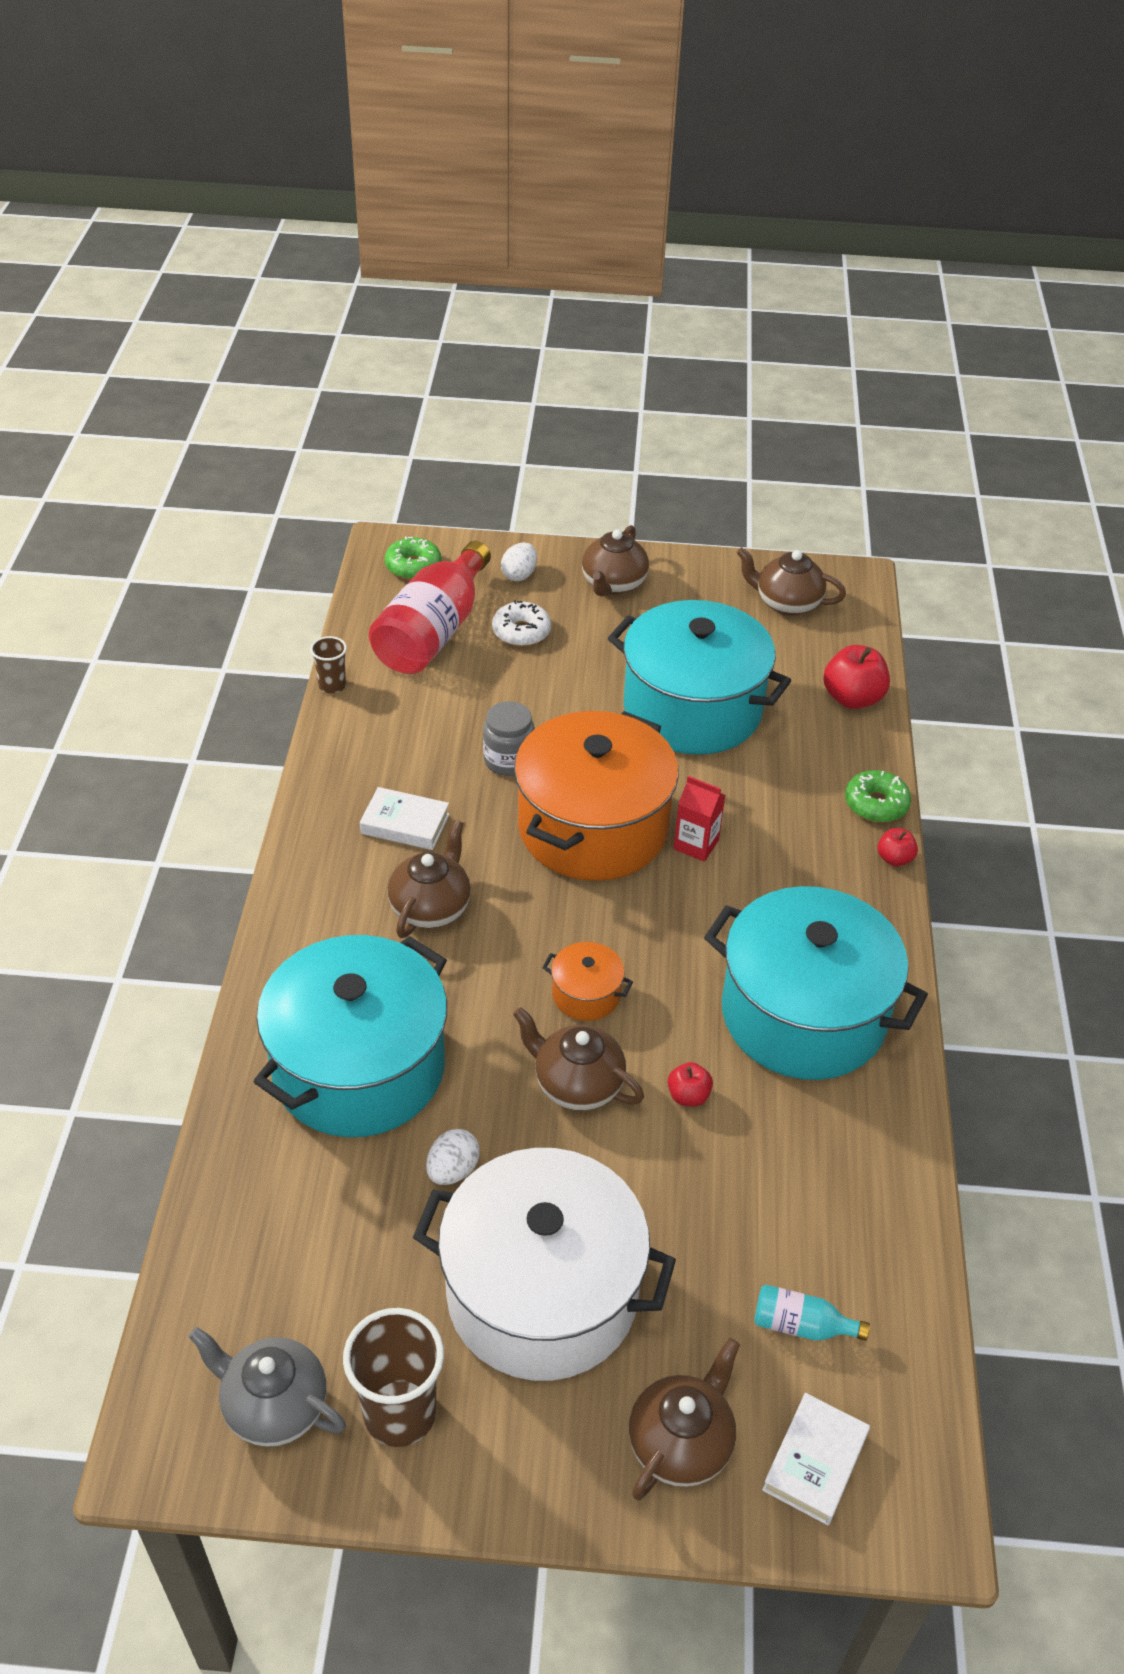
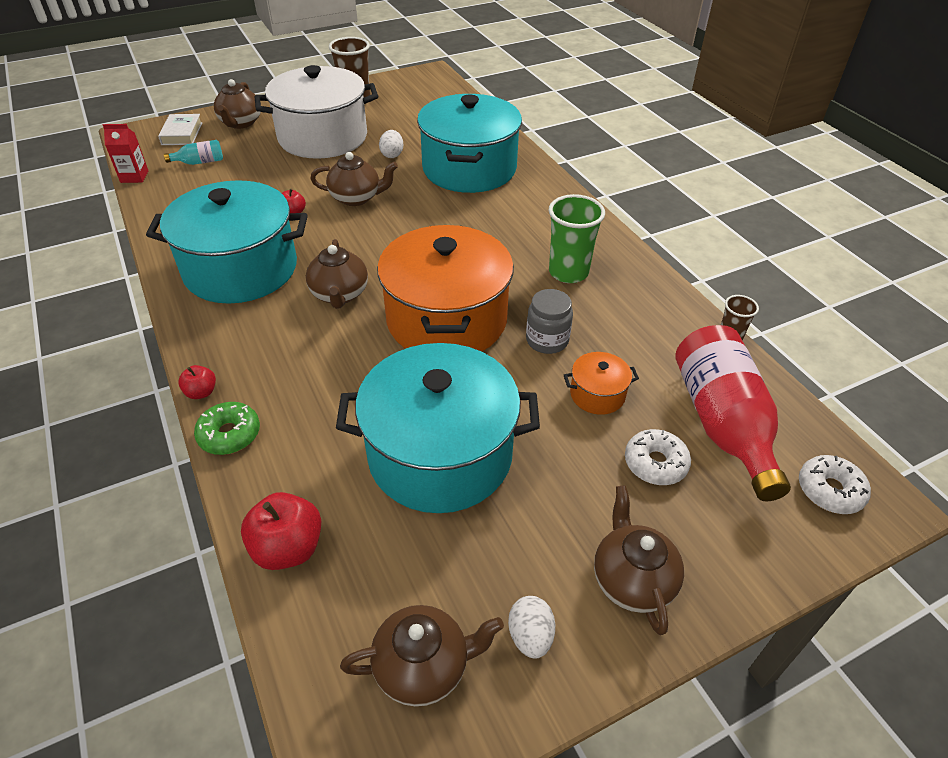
camera: 150 degrees right, 0 degrees up
(273, 1405) = (402, 89): grey teapot -> none
(405, 824) = (568, 272): white book -> green cup
(413, 566) = (830, 490): green donut -> white donut
(431, 907) = (504, 238): brown teapot -> brown teapot (340, 295)
(519, 575) = (731, 537): white egg -> white egg (530, 636)
(586, 994) = (379, 232): orange pot -> orange pot (597, 394)
(696, 844) = (365, 339): red carton -> red carton (134, 177)

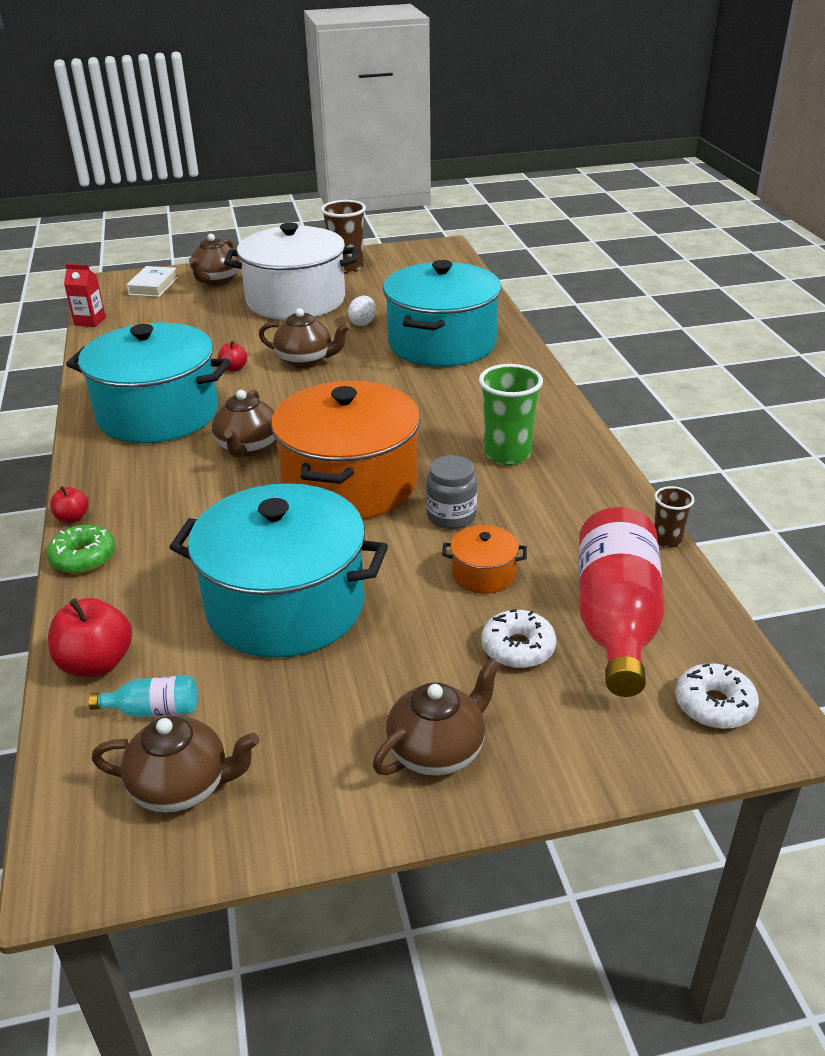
camera: 15 degrees right, 10 degrees down
(200, 162) = (159, 313): turquoise bottle -> turquoise bottle (153, 710)
(530, 636) = (304, 781): white egg -> none
(631, 579) = (438, 750): brown teapot -> brown teapot turned 45 degrees clockwise

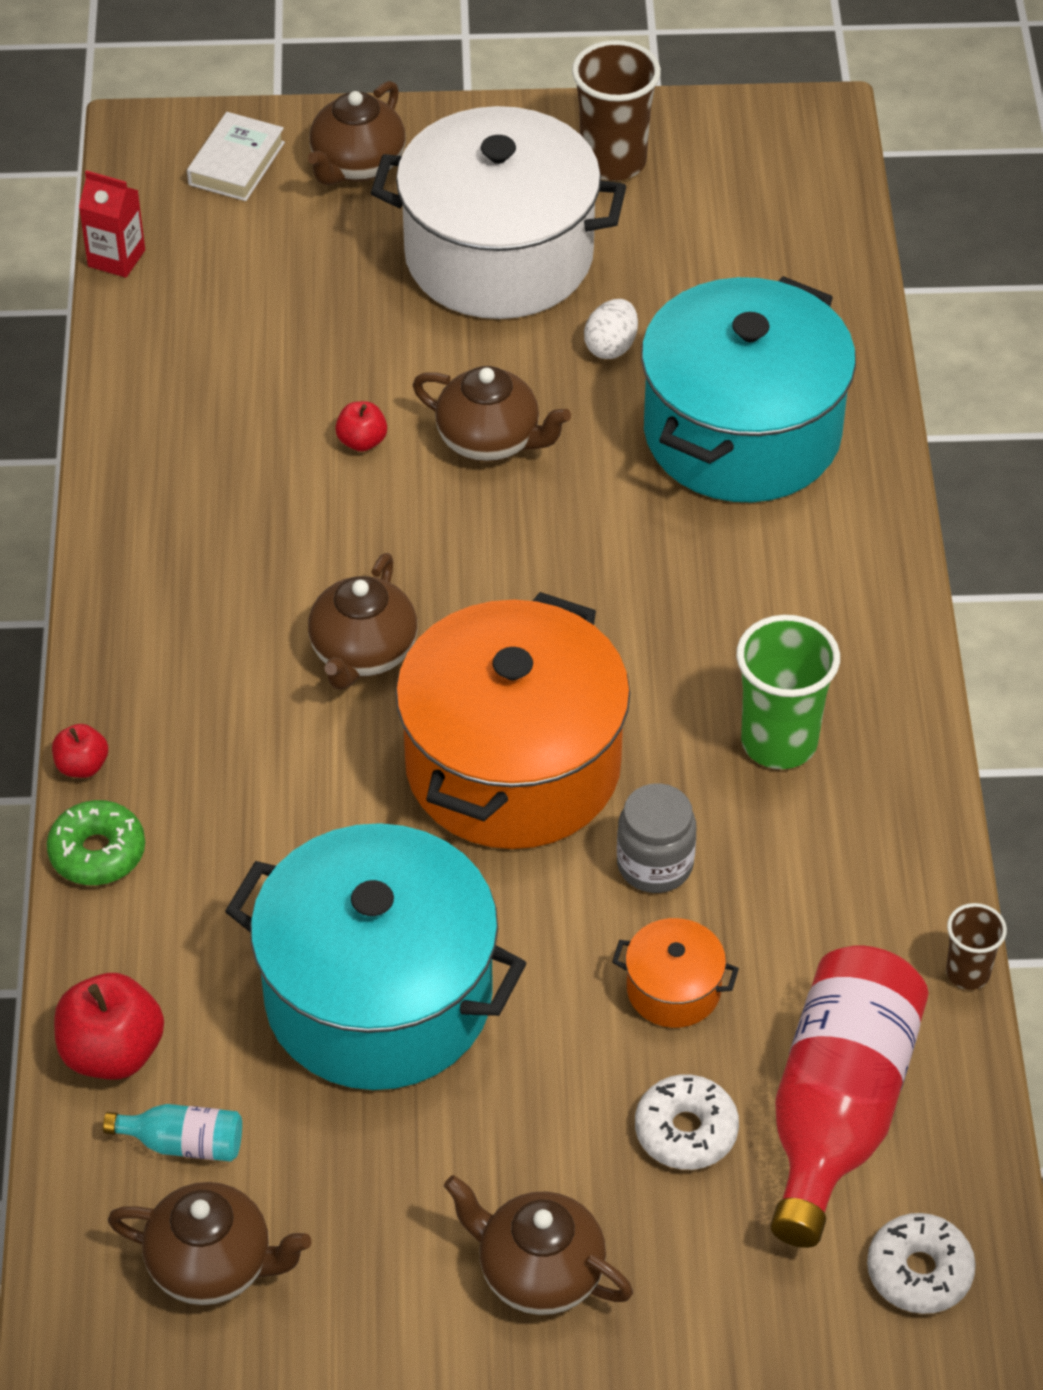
camera: 10 degrees right, 15 degrees up
(158, 414) = (224, 543): turquoise pot -> none
(438, 750) = (538, 1272): brown teapot -> brown teapot turned 120 degrees counterclockwise

